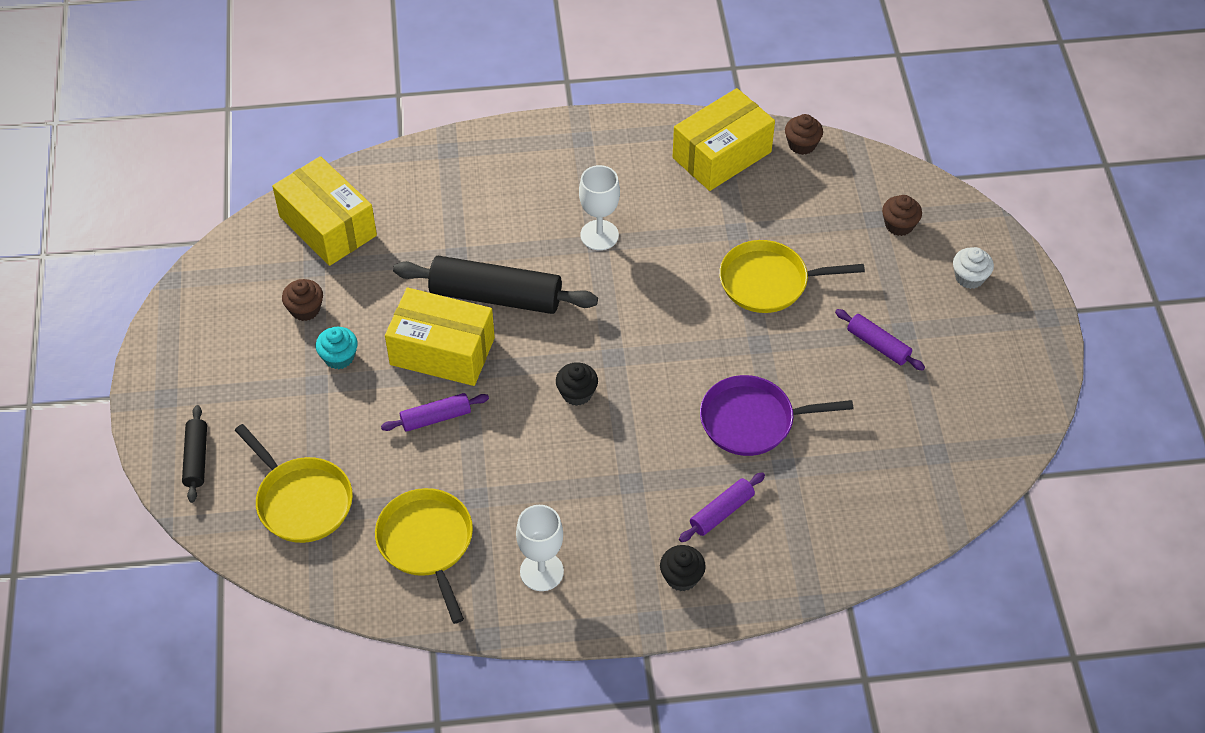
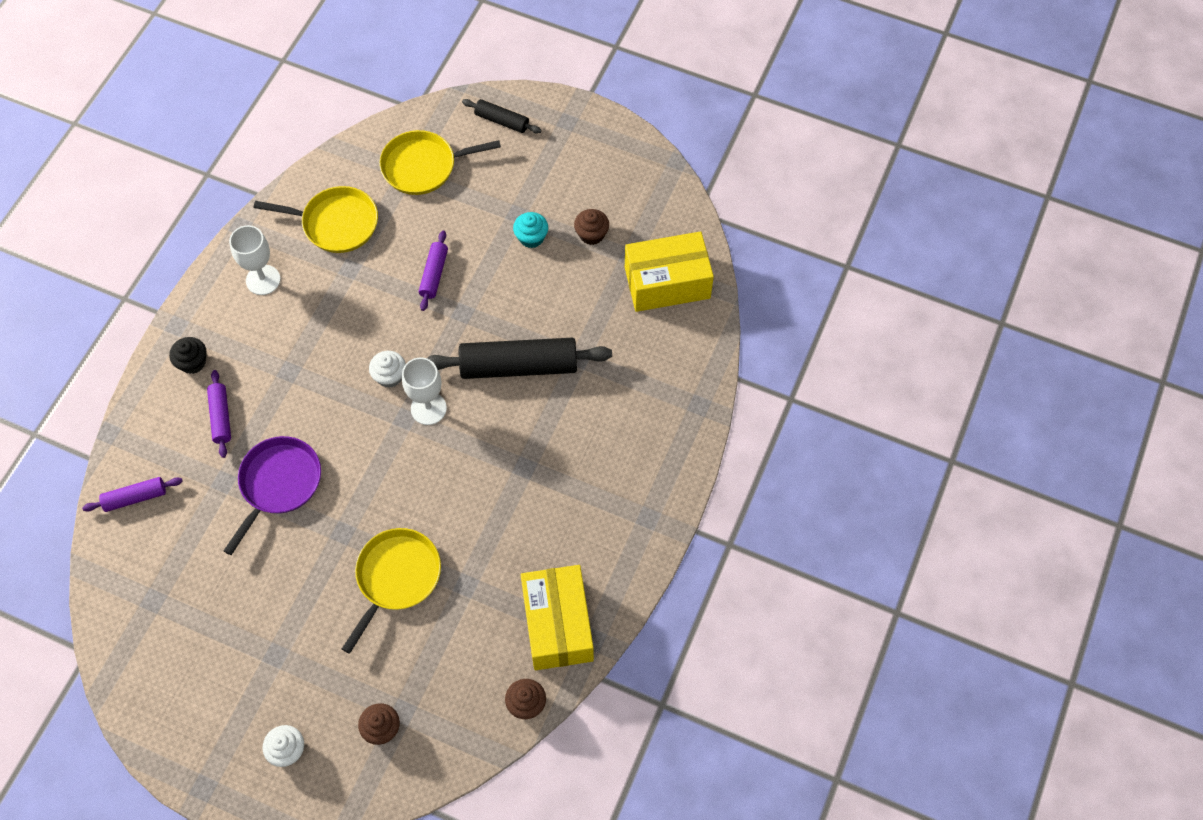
camera: 120 degrees right, 10 degrees up
(442, 351) = (491, 305): yellow box -> none
(495, 296) = (519, 366): black rolling pin -> black rolling pin turned 45 degrees clockwise
(577, 393) = (390, 376): black cupcake -> white cupcake
(599, 235) = (531, 473): white goblet -> white goblet (428, 408)
(878, 345) = (277, 624): purple rolling pin -> purple rolling pin (135, 497)

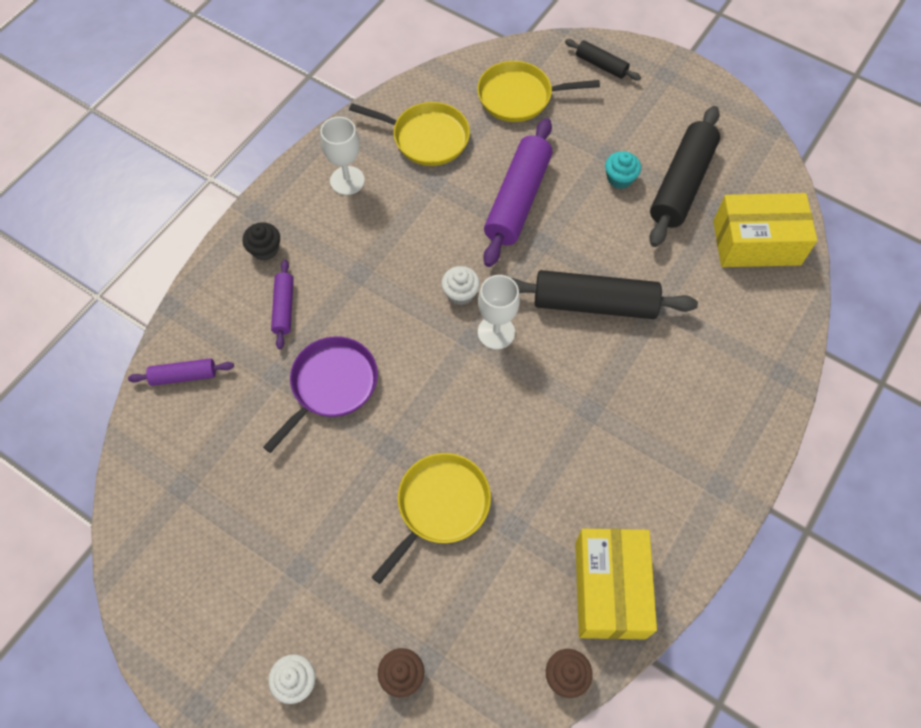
camera: 10 degrees right, 0 degrees up
(434, 274) = (517, 200): purple rolling pin -> purple rolling pin, size x1.96
(591, 234) = (681, 184): brown cupcake -> black rolling pin

